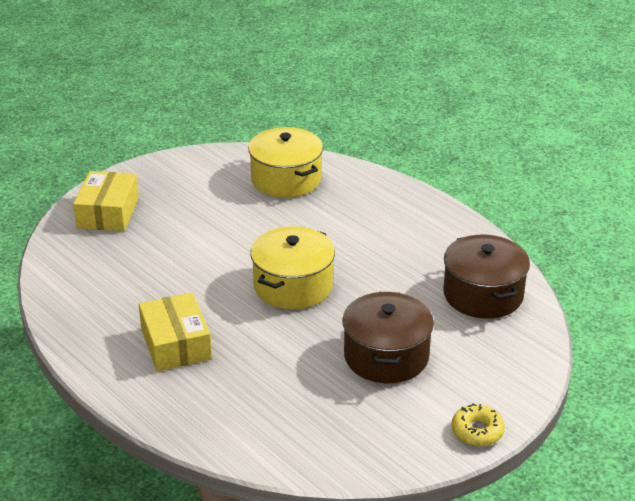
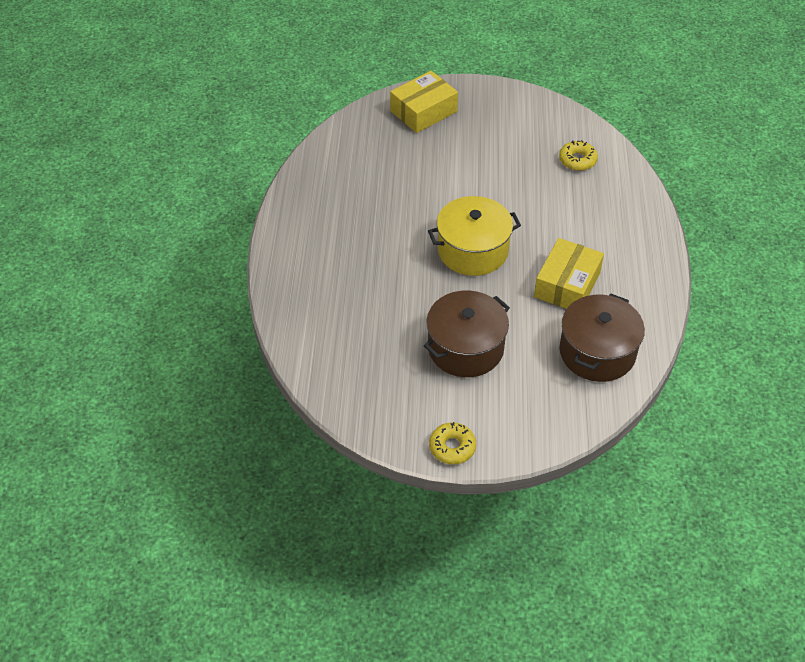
camera: 45 degrees right, 15 degrees up
(176, 344) = (347, 241): yellow box -> yellow box (567, 285)
(286, 179) = (577, 160): yellow pot -> yellow donut

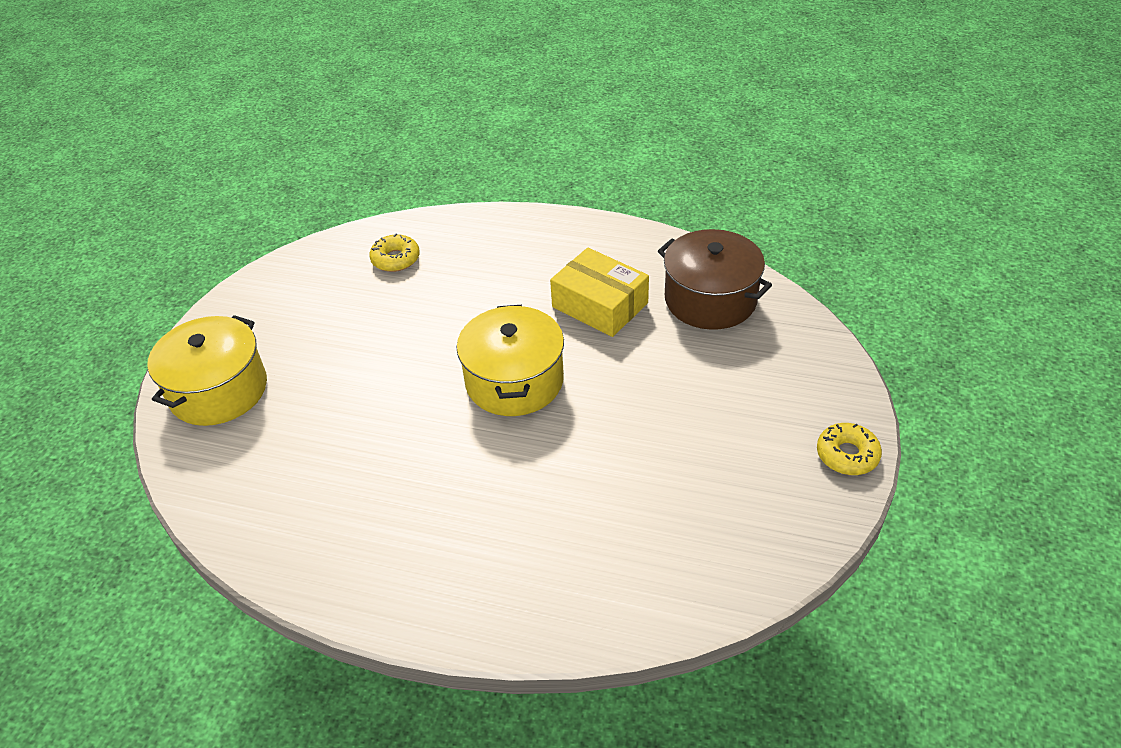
camera: 75 degrees left, 5 degrees down
(423, 111) = (218, 390): yellow box -> yellow pot
(465, 348) = (683, 415): brown pot -> none

